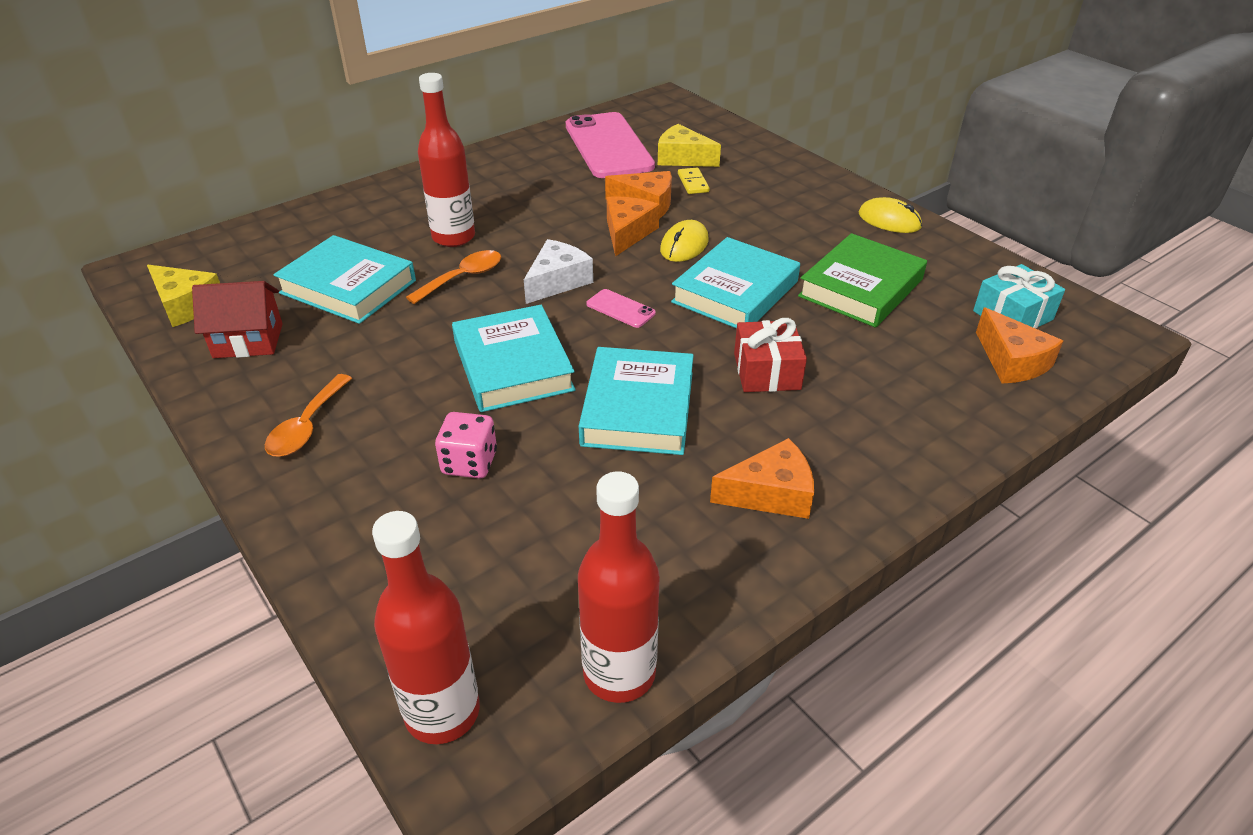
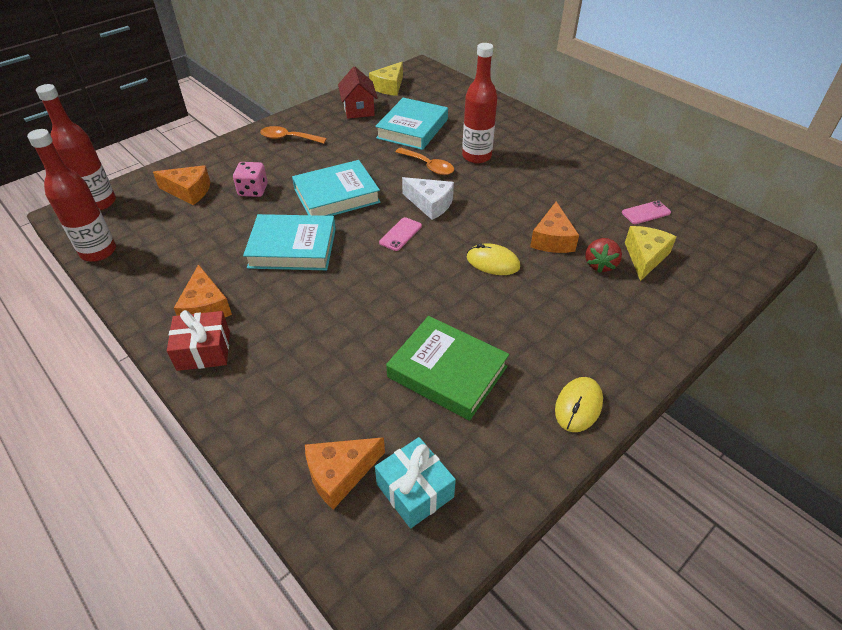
camera: 85 degrees right, 5 degrees up
(608, 146) = (646, 213): pink phone -> pink phone, size x0.41
(627, 233) = (503, 231): orange cheese -> orange cheese (189, 191)
(693, 183) = (600, 265): yellow domino -> red strawberry
(735, 292) = (429, 292): turquoise book -> none
(766, 371) = (328, 308): red gift -> red gift (203, 350)

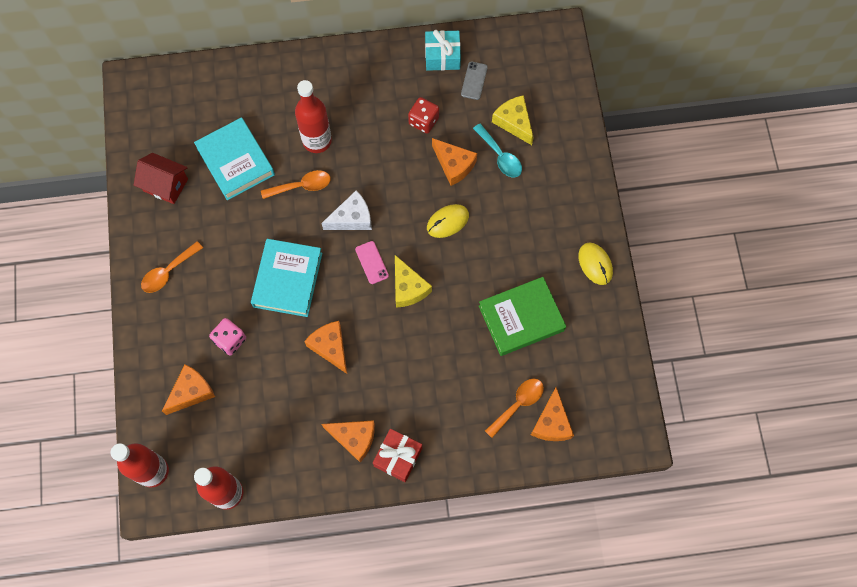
camera: 55 degrees left, 25 degrees up
(292, 247) = (330, 347): turquoise book -> orange cheese
(339, 425) = (518, 404): none -> orange spoon
(389, 87) = (145, 133): yellow cheese -> yellow cheese (408, 287)
(415, 490) = (588, 389): turquoise gift -> turquoise gift (442, 56)
(568, 202) = (423, 121): none -> red dice
(600, 265) = (500, 156): red strawberry -> turquoise spoon
(646, 213) = (474, 81): pink phone -> grey phone

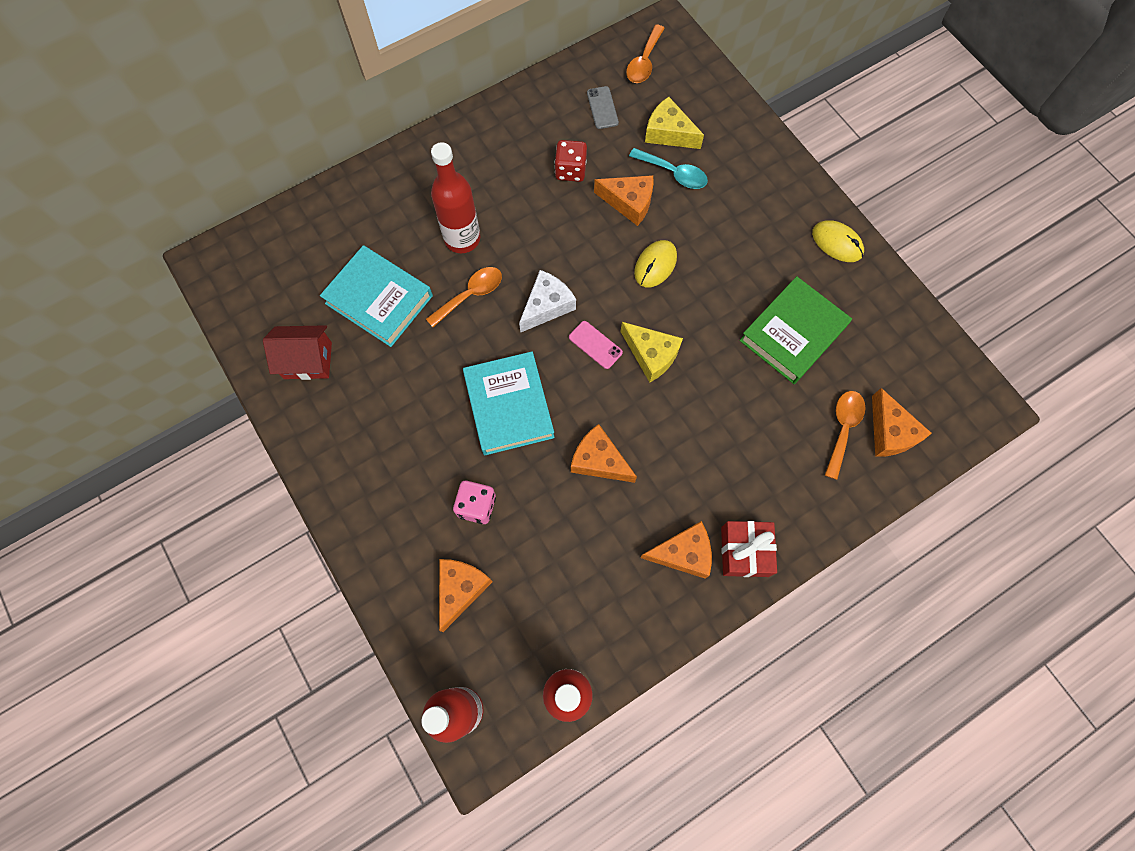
camera: 25 degrees left, 0 degrees up
(168, 272) = (361, 459): orange spoon -> orange spoon (644, 62)
(442, 56) = (554, 96): turquoise gift -> none

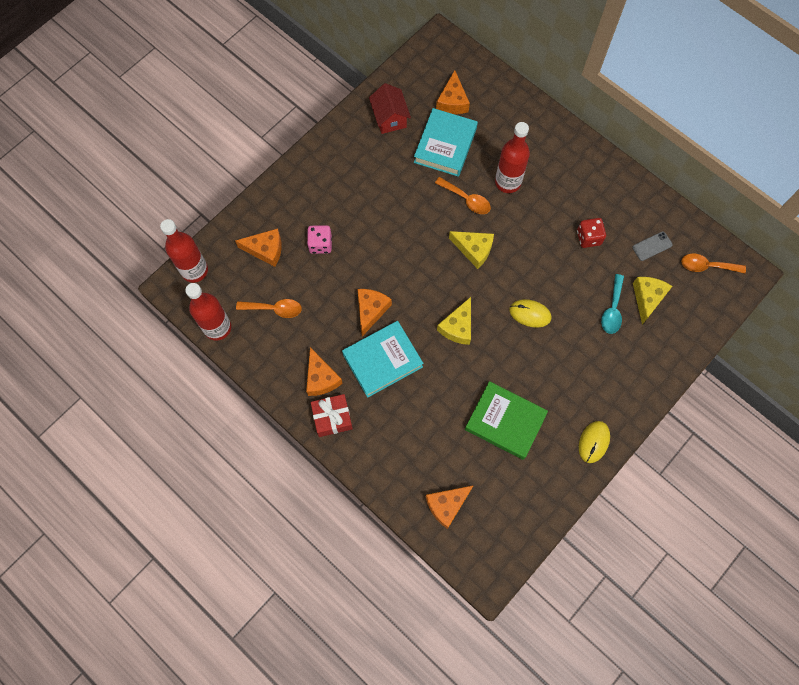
camera: 75 degrees right, 0 degrees up
(508, 406) = (393, 245): turquoise book -> turquoise book (382, 360)
(547, 306) = (474, 249): white cheese -> yellow cheese
(595, 345) = (454, 288): pink phone -> none
(629, 202) = (576, 284): orange cheese -> orange cheese (452, 101)
(843, 429) = (440, 470): orange spoon -> orange spoon (274, 309)

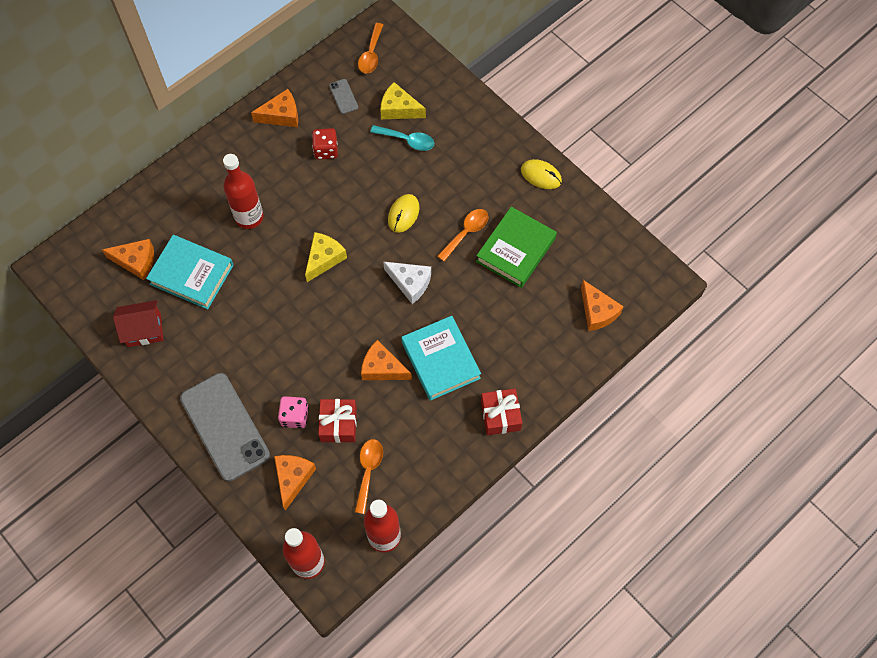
camera: 85 degrees left, 5 degrees down
(308, 192) = (225, 426): none -> grey phone
(315, 280) = (338, 424): none -> red gift
(321, 378) = (455, 424): orange cheese -> orange cheese (281, 115)
(458, 327) = (410, 283): yellow cheese -> white cheese
(466, 199) = (263, 260): orange spoon -> orange spoon (466, 233)

